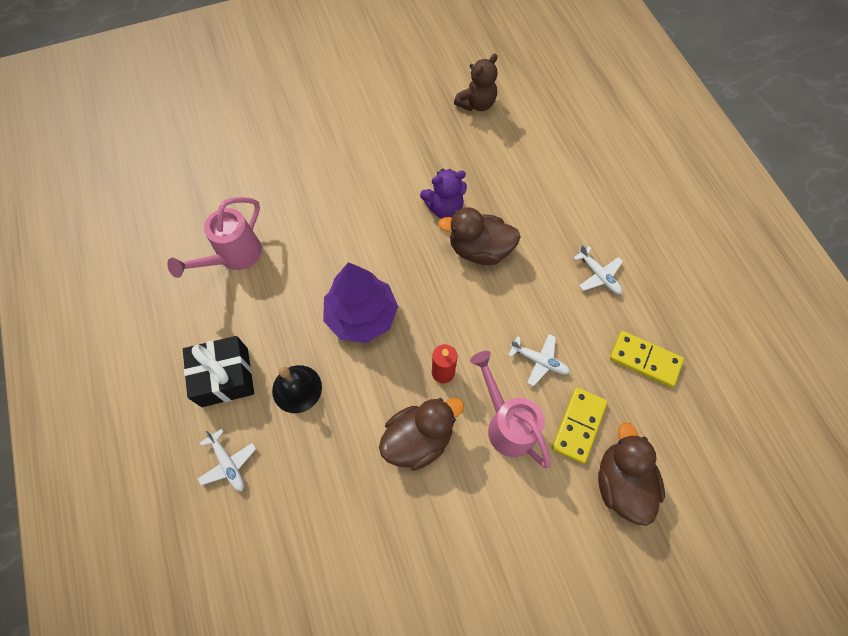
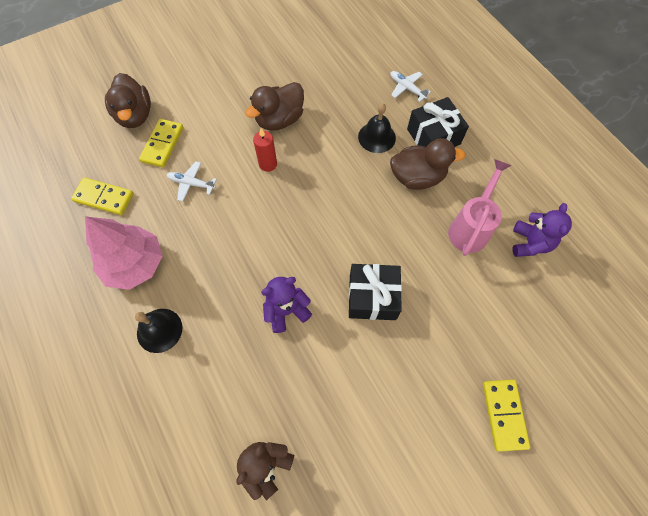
camera: 170 degrees right, 0 degrees up
(181, 232) = (530, 243): none -> purple teddy bear
(279, 107) = (504, 414): none -> yellow domino
(359, 207) = (372, 297): none -> black gift
(362, 315) = (342, 196): purple tree -> none
(479, 250) = (247, 271): brown duck -> brown duck (417, 177)
(506, 423) = (216, 138): pink watering can -> none
(567, 209) = (159, 330): none -> black bell
(598, 275) = (134, 264): white plane -> pink tree

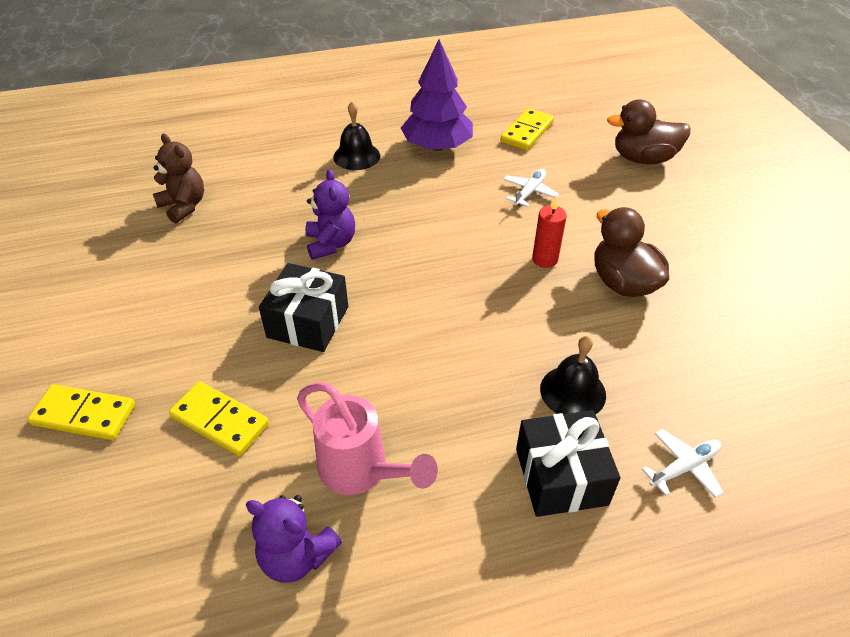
camera: 105 degrees right, 20 degrees down
(134, 264) = (437, 146): pink tree -> purple tree
(162, 144) = (594, 175): yellow domino -> yellow domino (220, 420)
(417, 177) = (479, 426): brown duck -> none

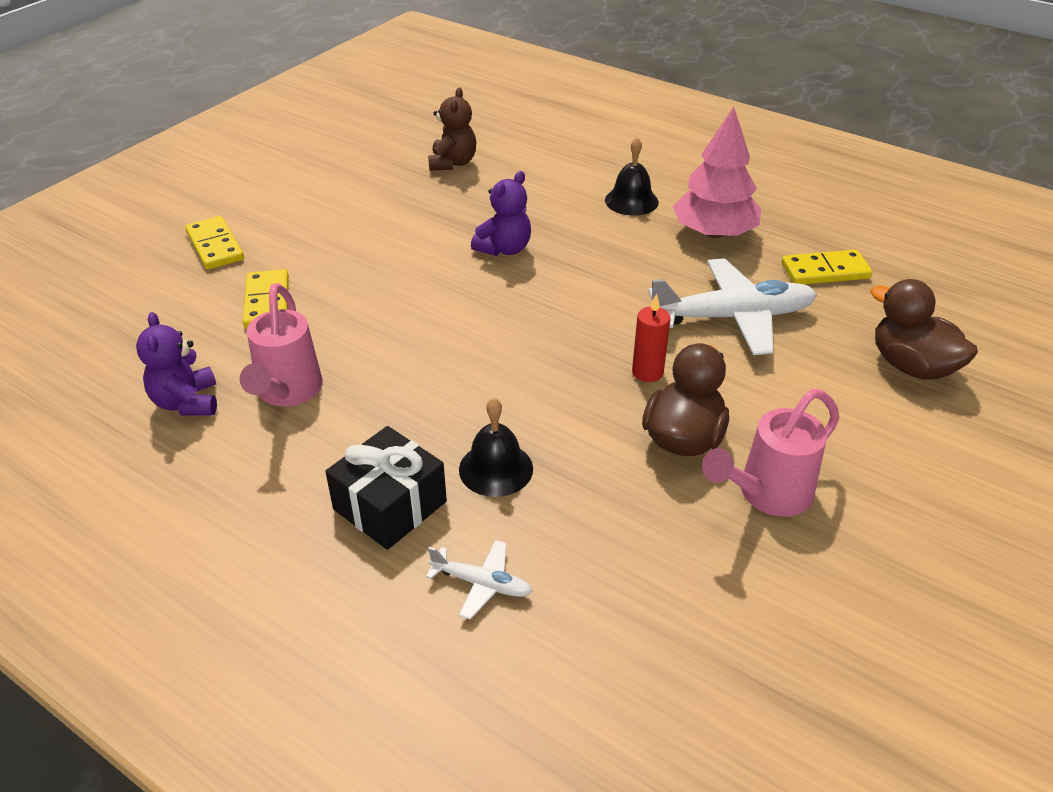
camera: 50 degrees right, 5 degrees down
(308, 322) = (405, 286): black gift -> none
(437, 146) = (714, 233): purple tree -> pink tree
(529, 192) = (732, 317): white plane -> white plane, size x2.09
(703, 281) = (766, 495): none -> pink watering can

